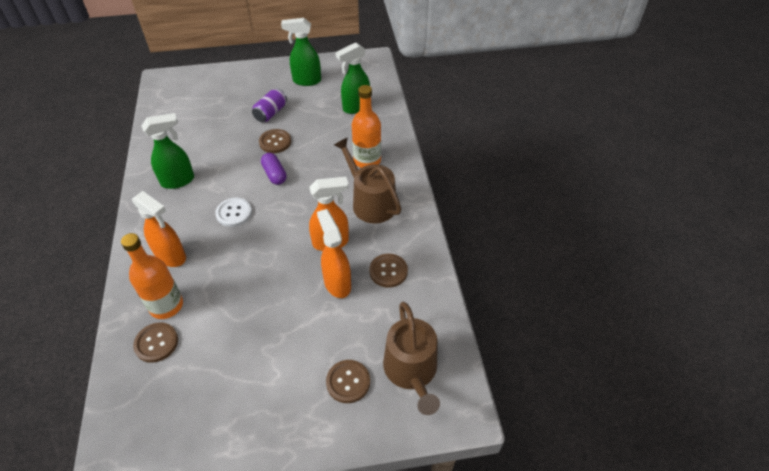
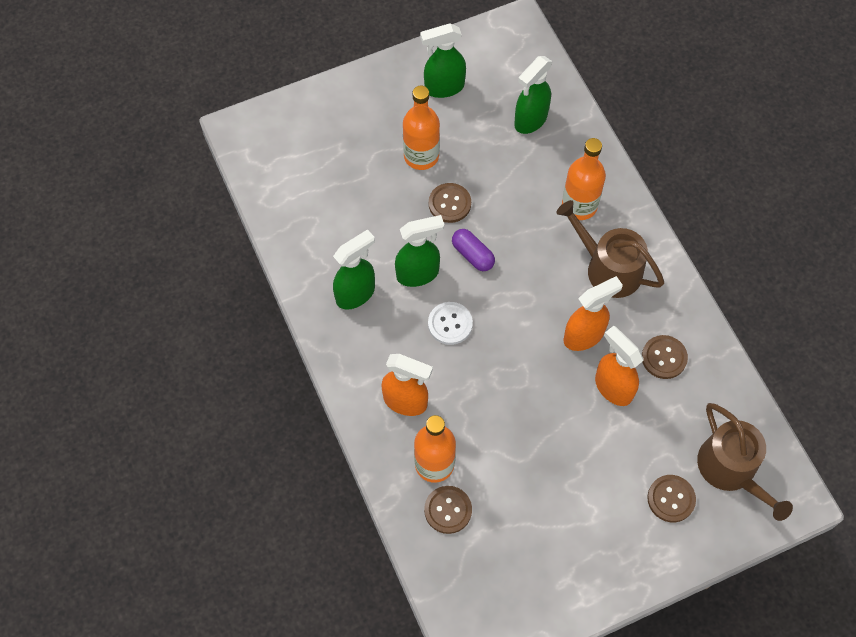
camera: 15 degrees left, 15 degrees up
(229, 178) = (418, 274): none -> green spray bottle
(271, 113) = (421, 156): purple can -> orange bottle

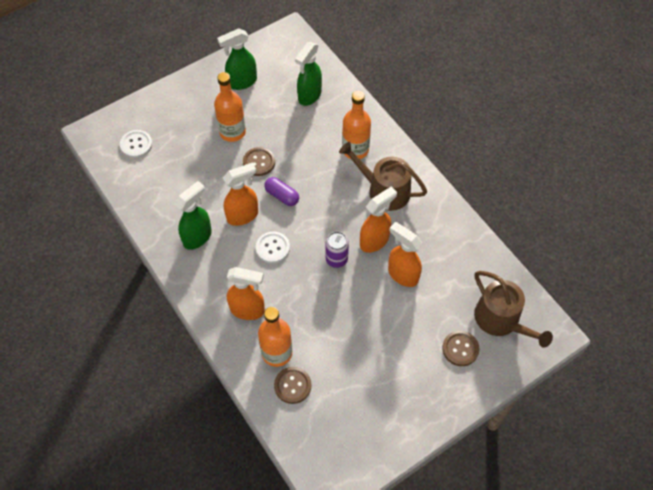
camera: 10 degrees left, 5 degrees down
(294, 155) = (136, 144): none -> white button
(418, 274) = (243, 215): green spray bottle -> orange spray bottle
(530, 353) = (336, 259): none -> purple can
(664, 358) = (436, 247): brown button -> none

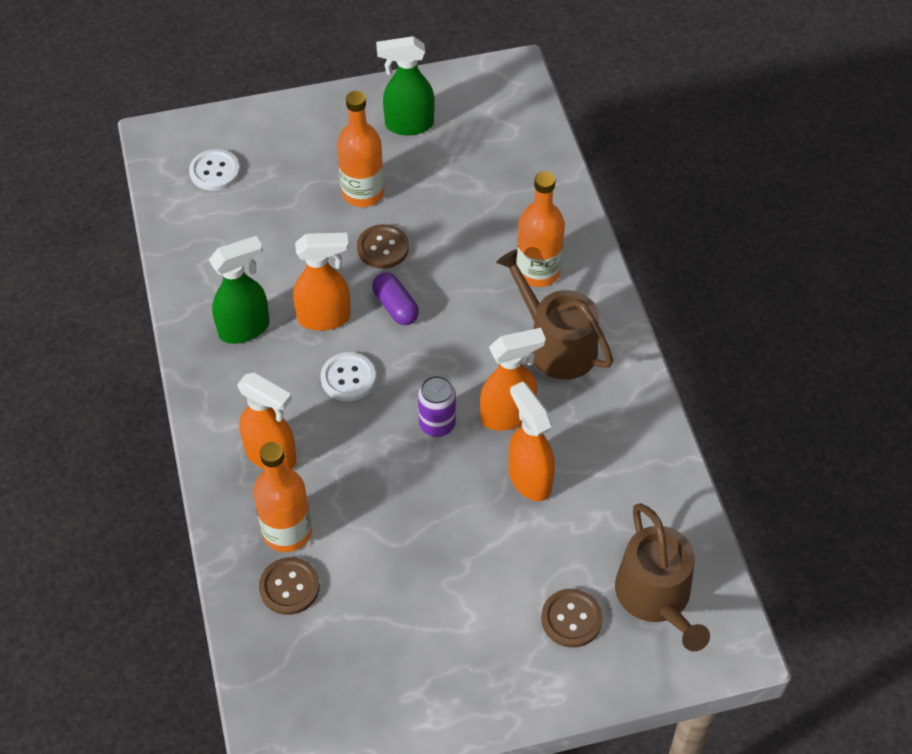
camera: 20 degrees right, 5 degrees down
(309, 96) = (502, 173): green spray bottle -> none

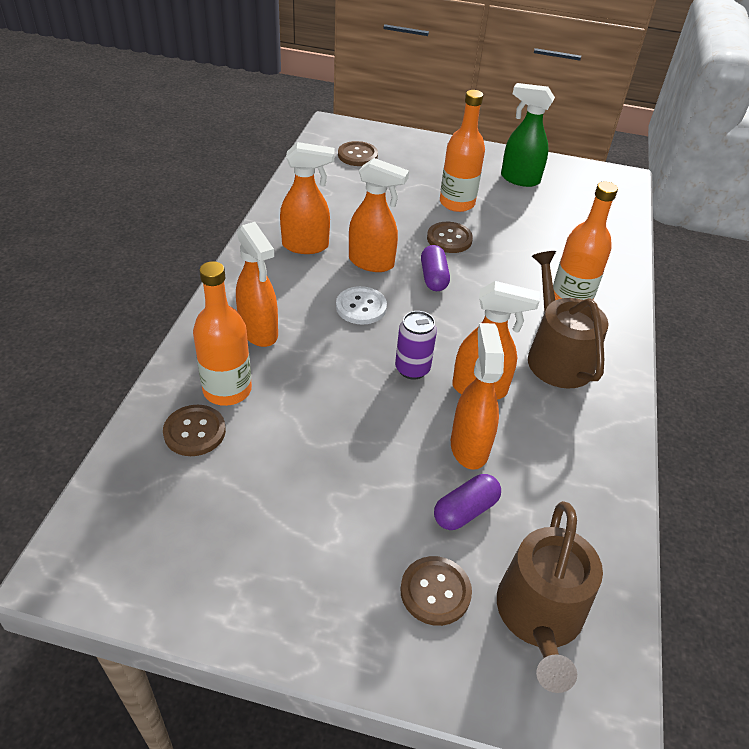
camera: 25 degrees right, 10 degrees down
(215, 171) = (357, 155): white button -> brown button
(245, 329) = (306, 246): green spray bottle -> orange spray bottle
(557, 540) = (465, 511): none -> purple capsule

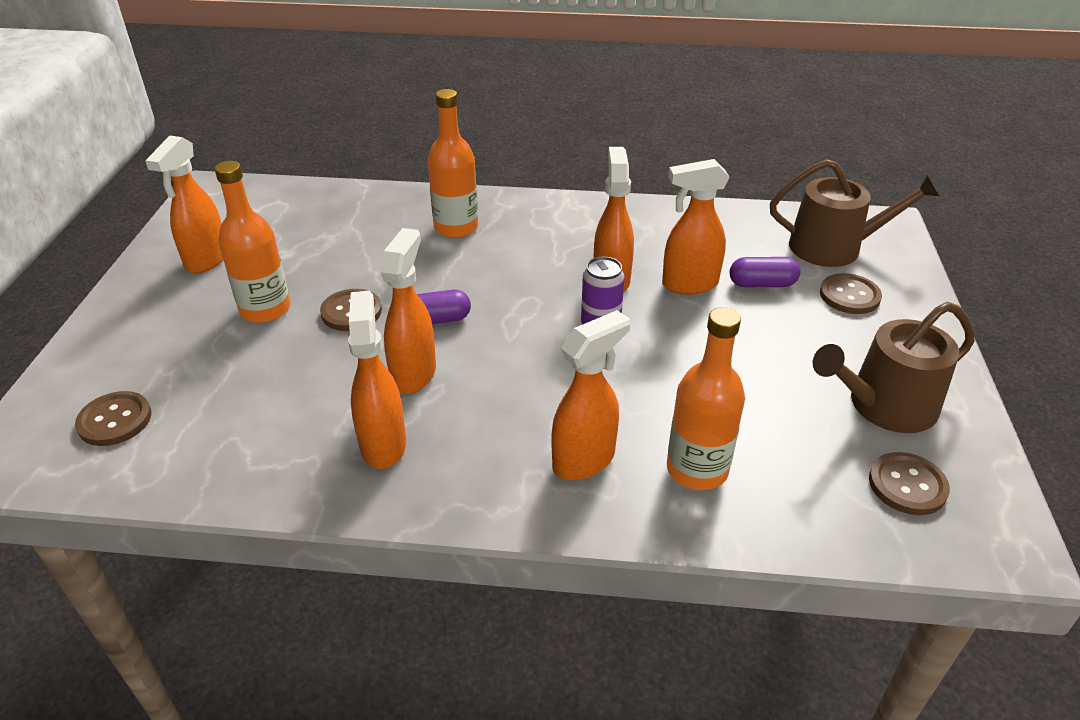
camera: 95 degrees left, 5 degrees down
(194, 432) = (775, 484): brown button -> brown button (907, 485)
(361, 307) = (507, 374): white button -> none
(465, 511) = (762, 284): purple capsule -> purple capsule turned 45 degrees counterclockwise
(519, 179) = (206, 260): green spray bottle -> orange spray bottle
(556, 356) = (545, 236): brown watering can -> brown watering can (884, 406)

